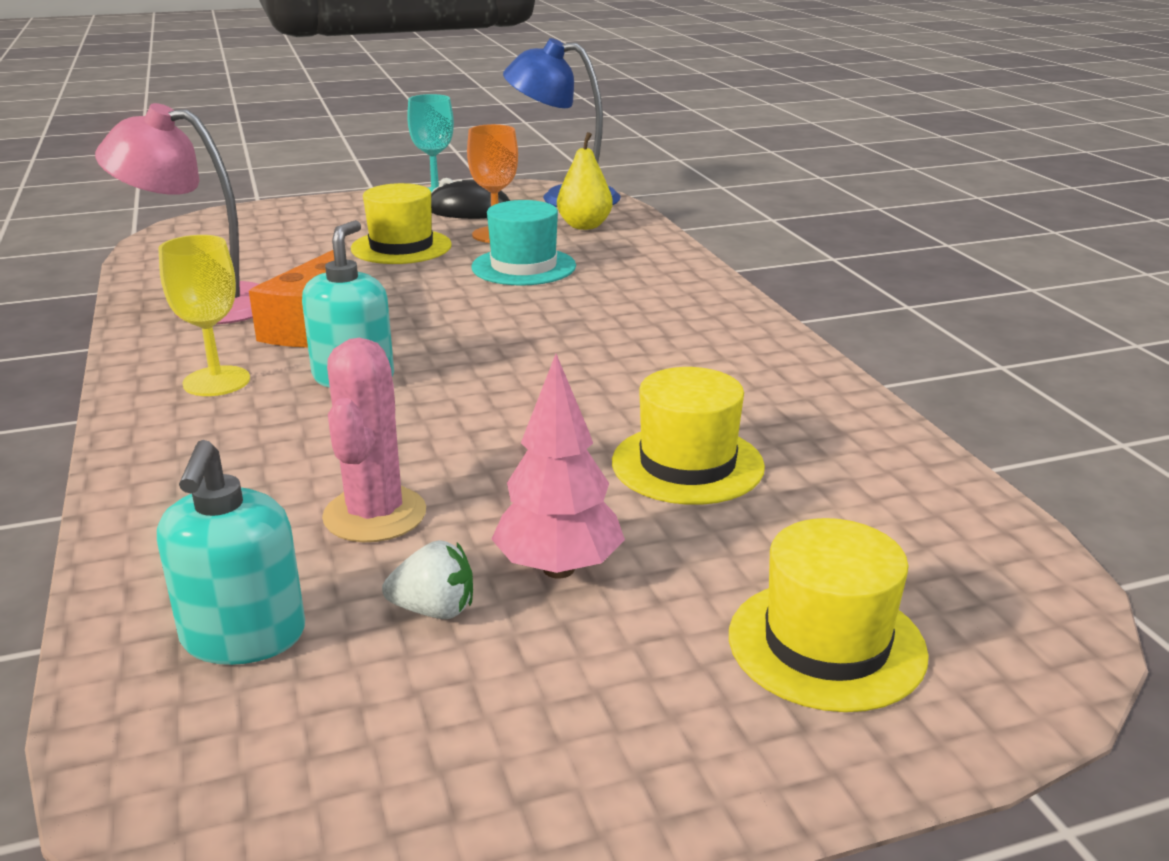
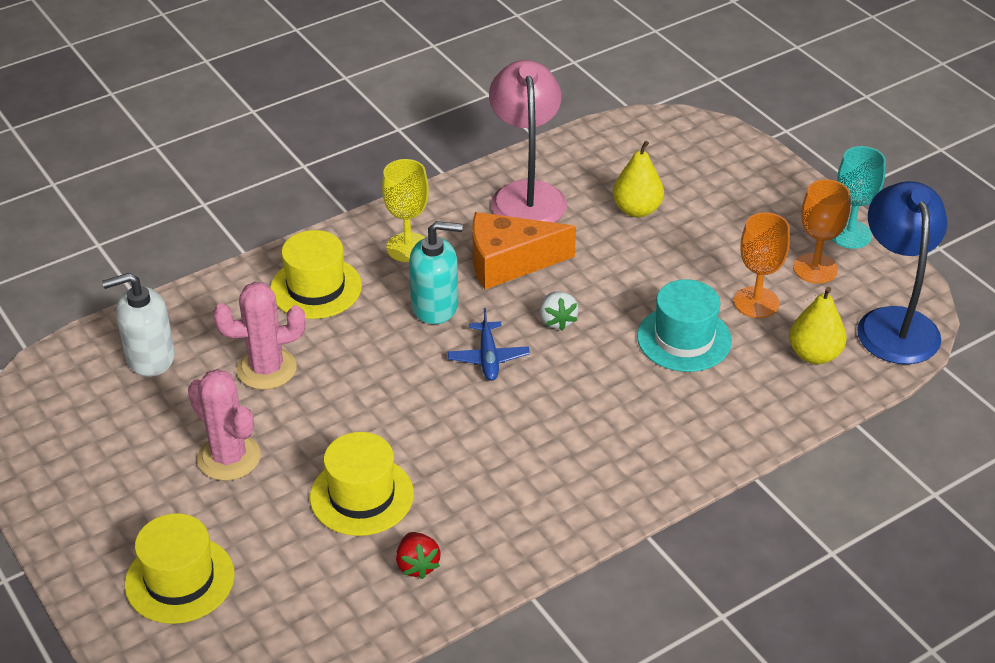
camera: 75 degrees right, 15 degrees up
(243, 637) = (150, 357): turquoise soap dispenser -> white soap dispenser
(301, 259) = (637, 210): none -> yellow pear
(401, 247) = (694, 254): yellow hat -> yellow hat (316, 288)
(434, 610) = (182, 418): white strawberry -> white strawberry (557, 321)
(469, 210) = (815, 268): black mouse -> orange goblet
(478, 358) = (488, 358): none -> blue plane
(559, 569) = (229, 457): pink tree -> pink cactus
(824, 440) = (417, 565): none -> red strawberry

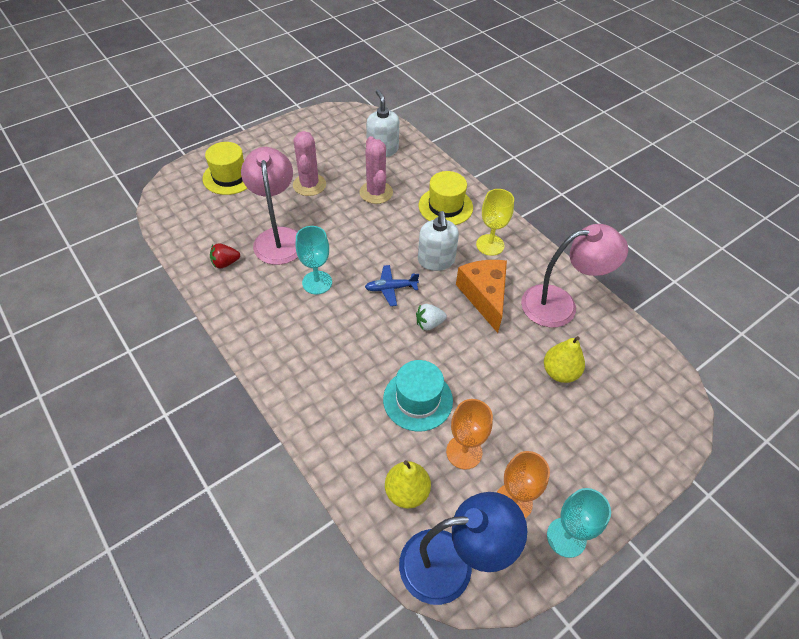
camera: 85 degrees right, 10 degrees up
(229, 457) = (309, 185): pink cactus -> pink cactus turned 45 degrees counterclockwise
(361, 496) = (278, 237): yellow hat -> pink lamp
(435, 306) = (436, 260): turquoise soap dispenser -> white soap dispenser
(471, 442) = (317, 282): none -> turquoise goblet

